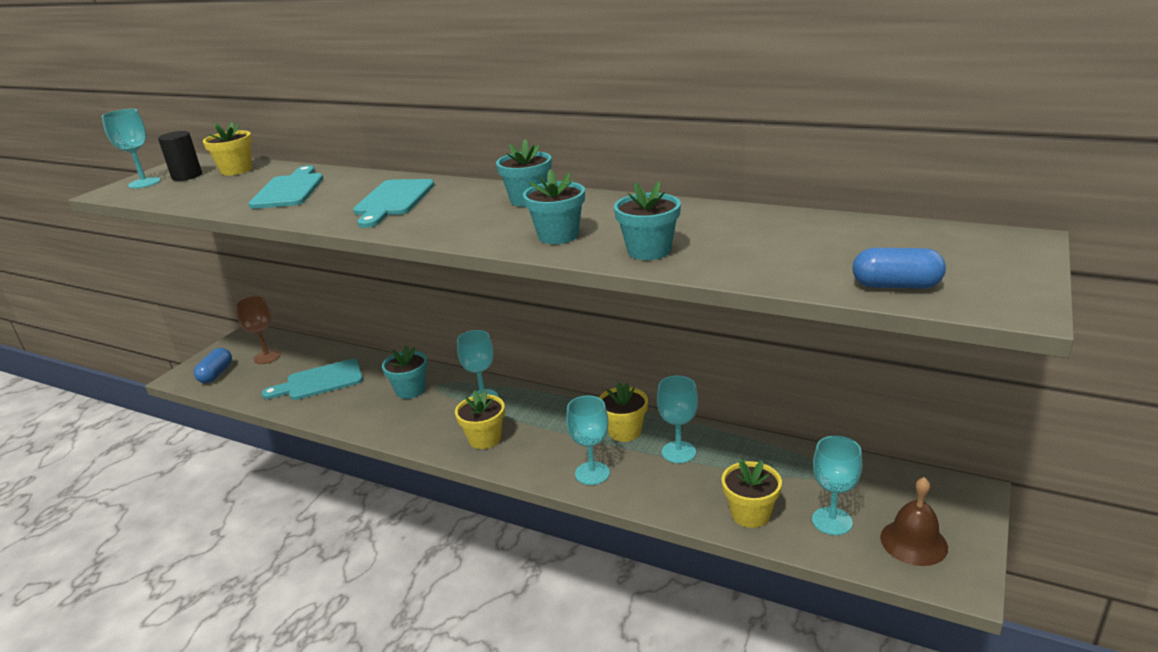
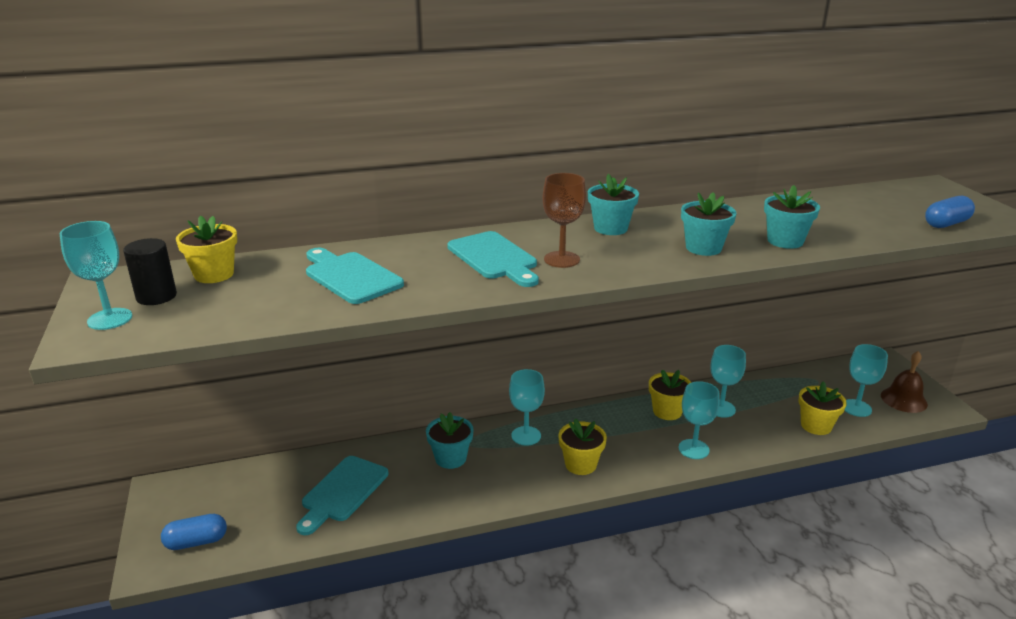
camera: 45 degrees left, 0 degrees up
(216, 374) = (196, 542): blue capsule -> blue capsule turned 75 degrees counterclockwise
(267, 357) = (232, 498): brown goblet -> brown goblet (561, 259)

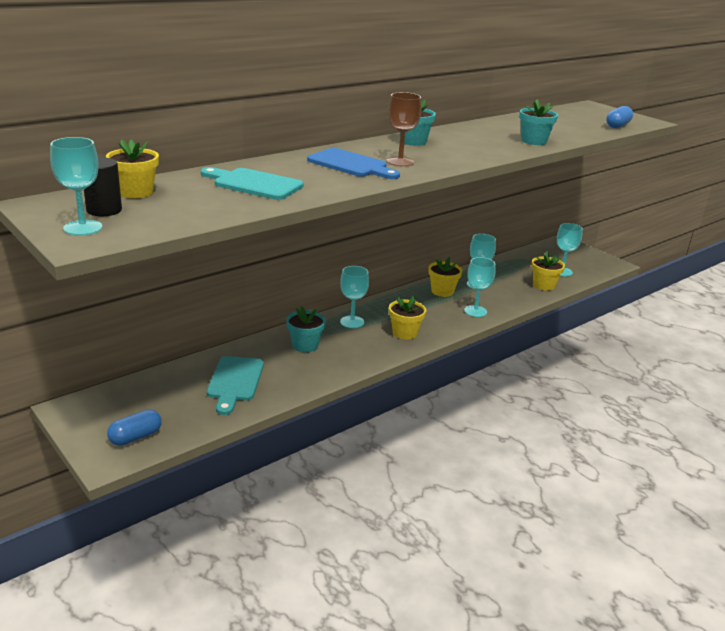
camera: 25 degrees left, 0 degrees up
(494, 258) = (351, 164): turquoise cutting board -> blue cutting board
(703, 248) = (487, 148): turquoise flower pot -> none
(903, 399) = (586, 262): brown bell -> none

